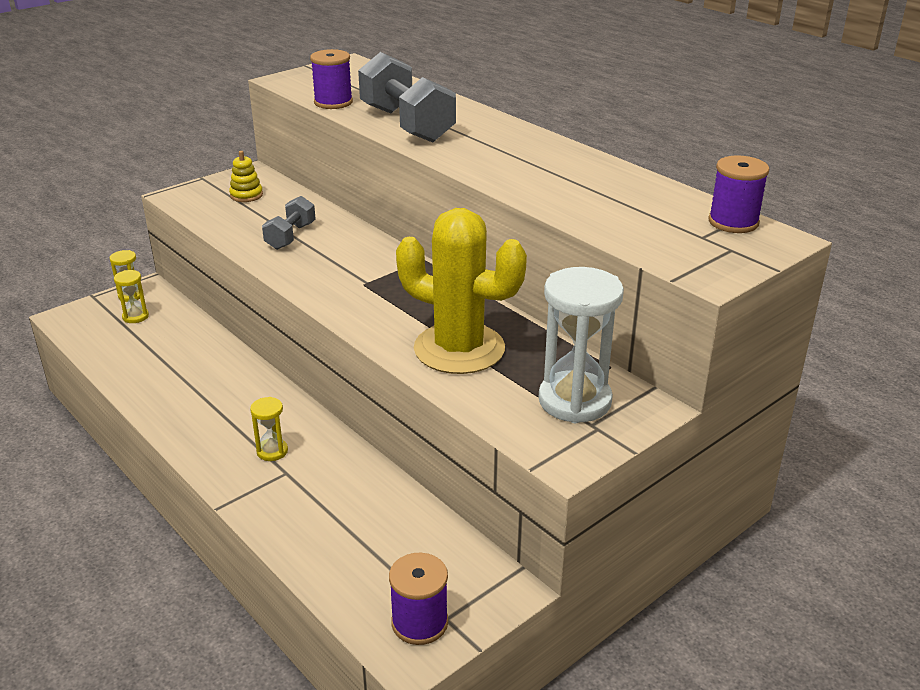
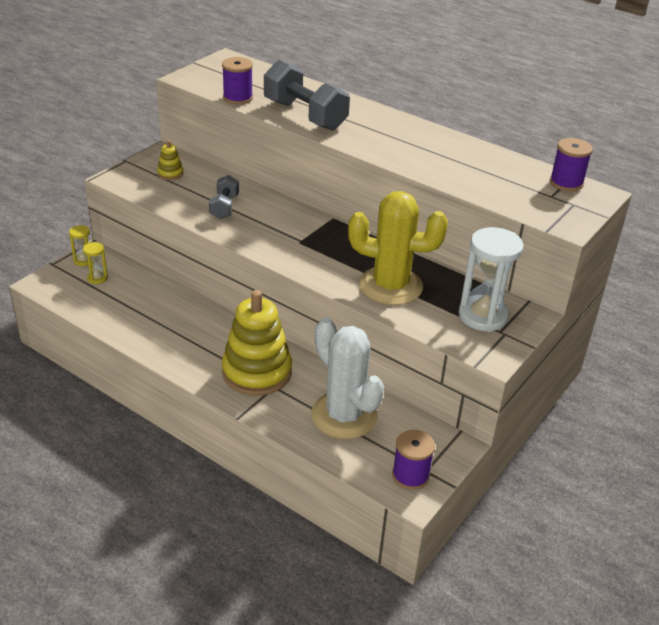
camera: 15 degrees left, 5 degrees up
(272, 451) = (257, 372): yellow hourglass -> yellow stacking toy
(362, 524) = (344, 416): none -> white cactus

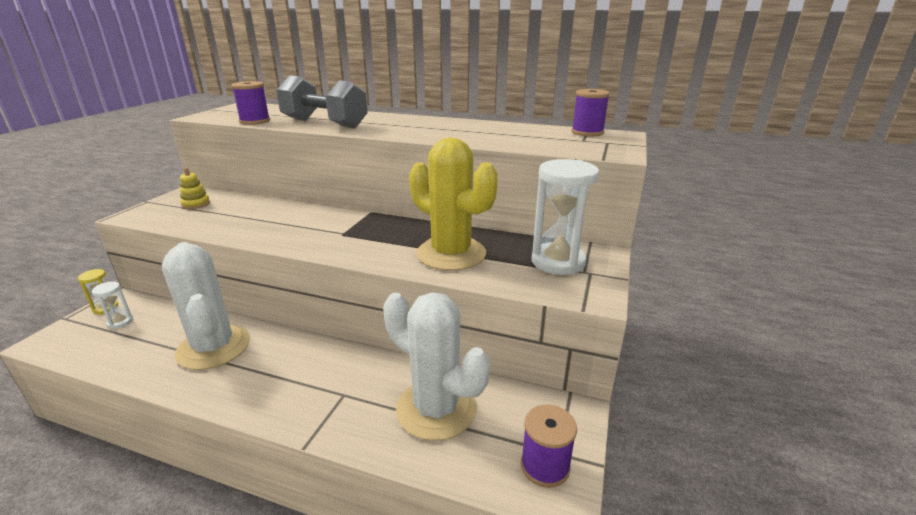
camera: 15 degrees left, 10 degrees down
(97, 278) = (120, 322): yellow hourglass -> white hourglass
(174, 321) = (213, 347): none -> white cactus
(224, 207) = (256, 220): grey dumbbell -> none
(257, 372) = (319, 383): yellow stacking toy -> none
(390, 286) = (451, 254): yellow cactus -> yellow cactus turned 45 degrees clockwise

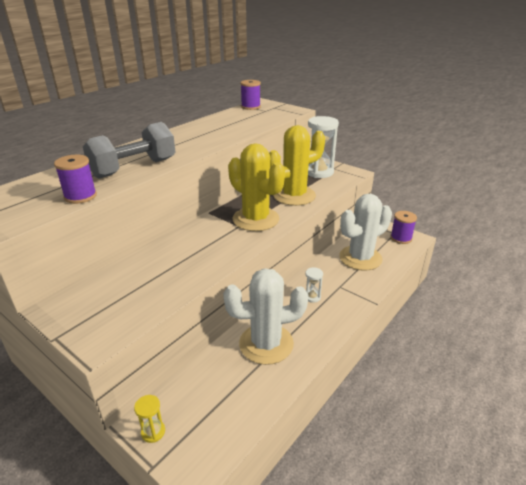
camera: 70 degrees left, 5 degrees up
(120, 322) = (191, 413): white hourglass -> white hourglass (312, 297)
(196, 204) = (104, 299): yellow stacking toy -> none
(364, 239) = (255, 219): none -> yellow cactus

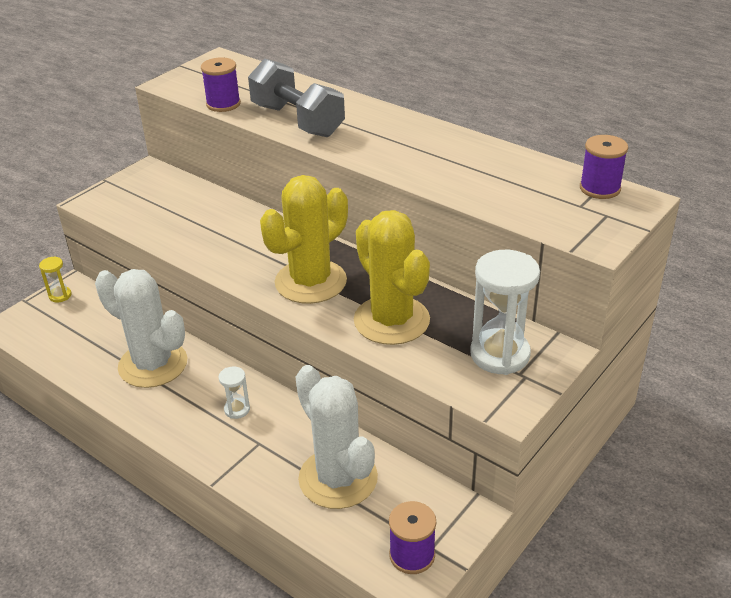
camera: 90 degrees right, 5 degrees up
(266, 344) = (153, 364): white cactus -> white cactus turned 45 degrees counterclockwise

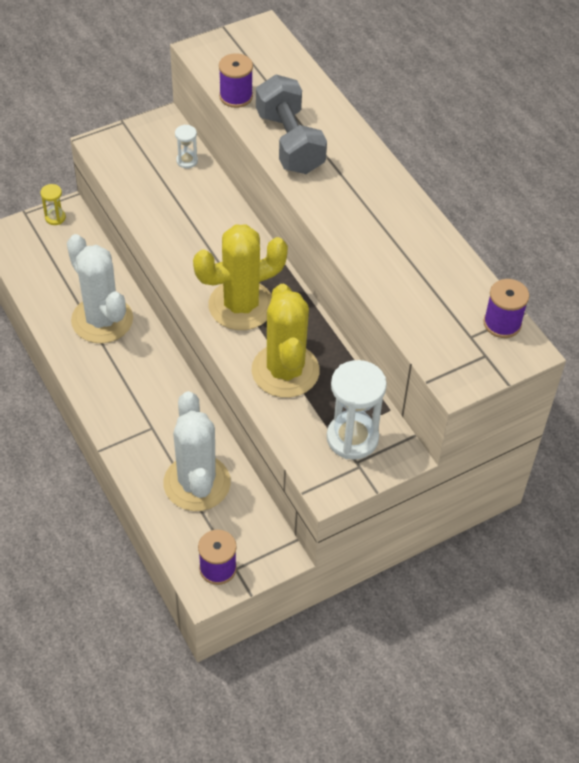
camera: 20 degrees right, 15 degrees up
(237, 409) = (149, 390): white hourglass -> white hourglass (187, 161)

